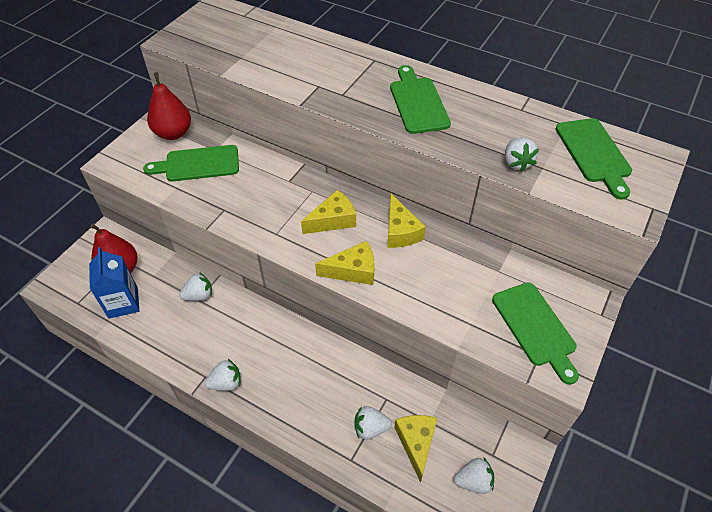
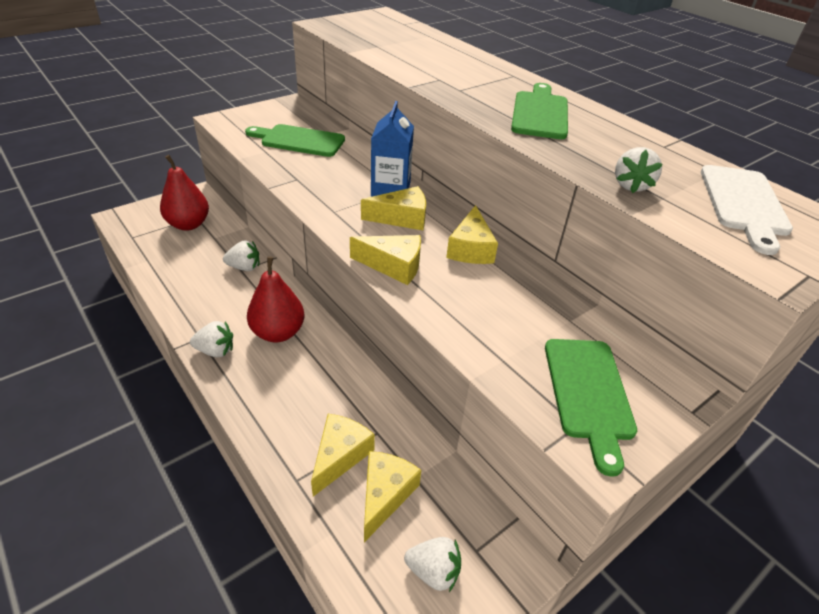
camera: 20 degrees right, 10 degrees down
(123, 303) = (171, 250): blue carton -> blue carton (390, 189)
(173, 133) = (294, 114): red pear -> red pear (278, 332)
(370, 428) = (340, 456): white strawberry -> yellow cheese
(594, 153) = (744, 204): green cutting board -> white cutting board

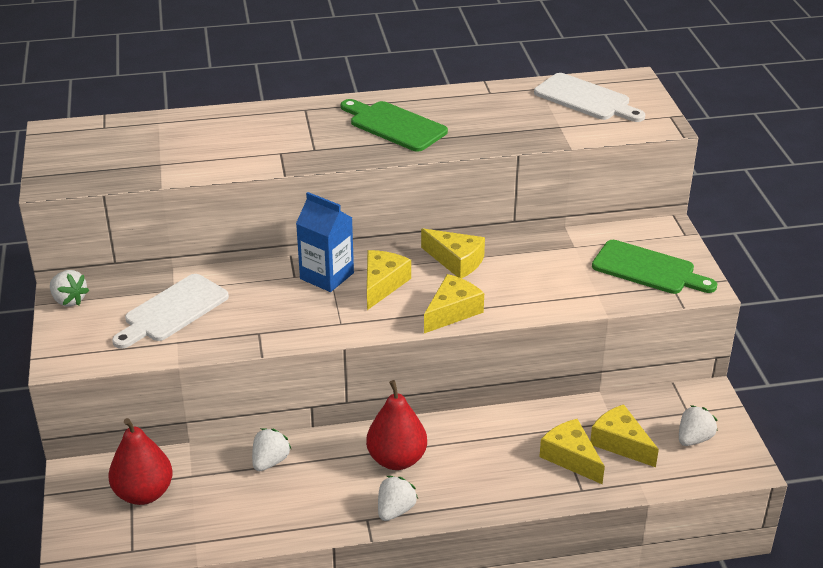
camera: 60 degrees left, 5 degrees down
(299, 140) = (172, 311): green cutting board -> white cutting board
(631, 185) = (535, 132): white strawberry -> white strawberry (69, 300)

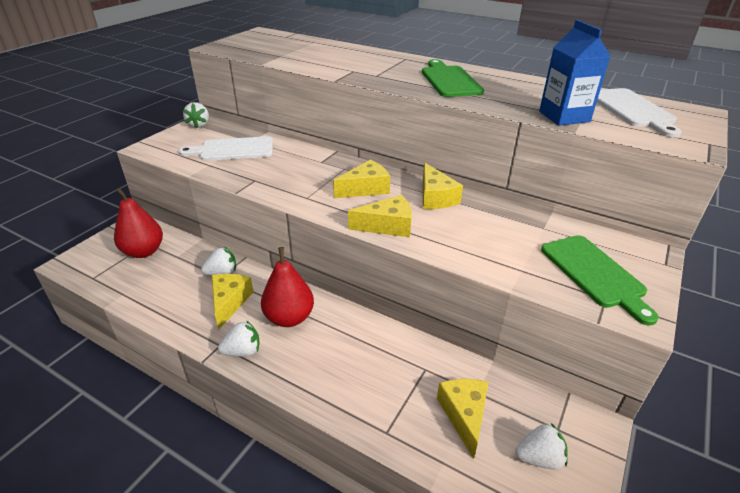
camera: 40 degrees right, 0 degrees up
(327, 276) = (340, 169): blue carton -> blue carton (564, 116)
(571, 458) = (408, 398): yellow cheese -> yellow cheese (229, 302)

